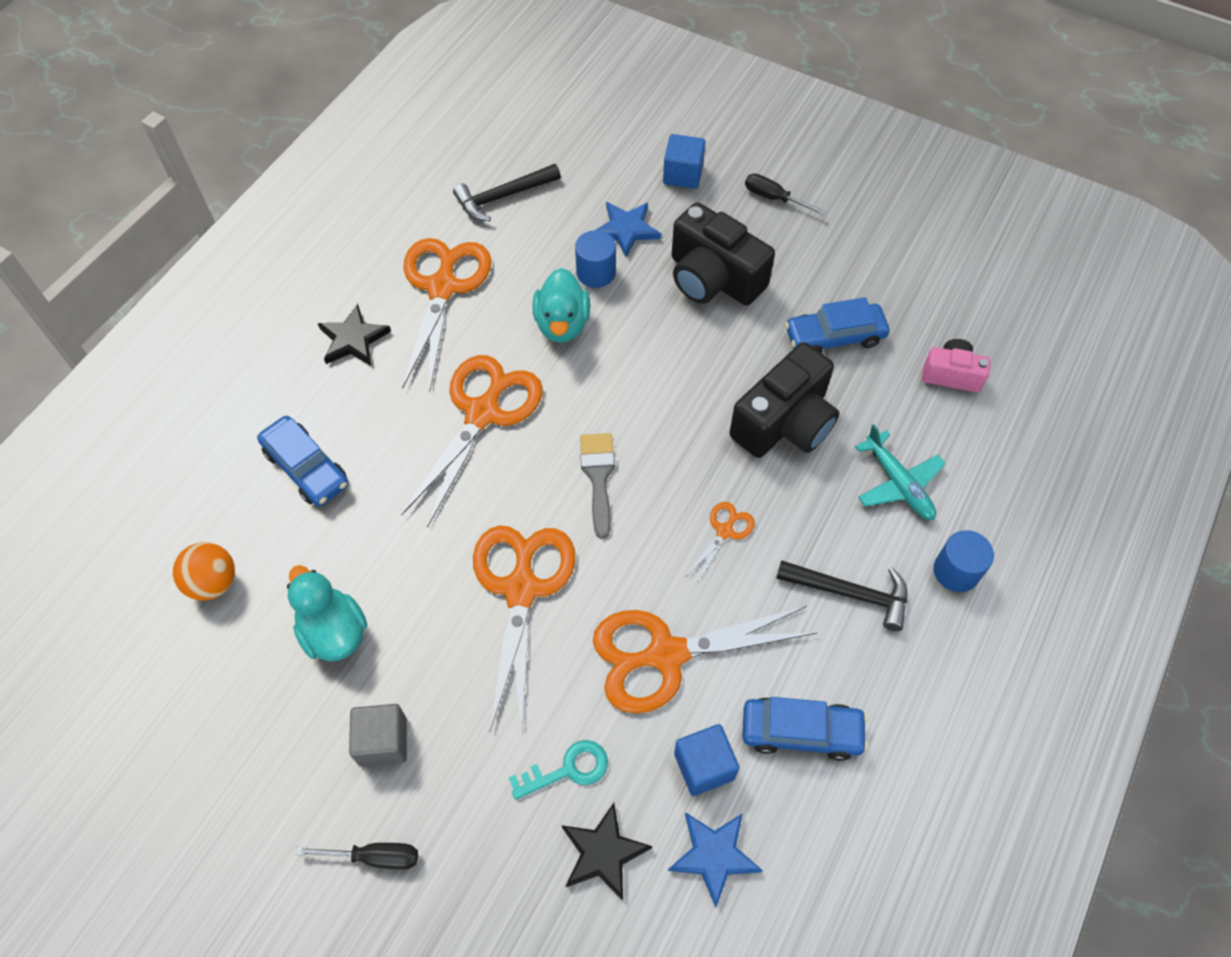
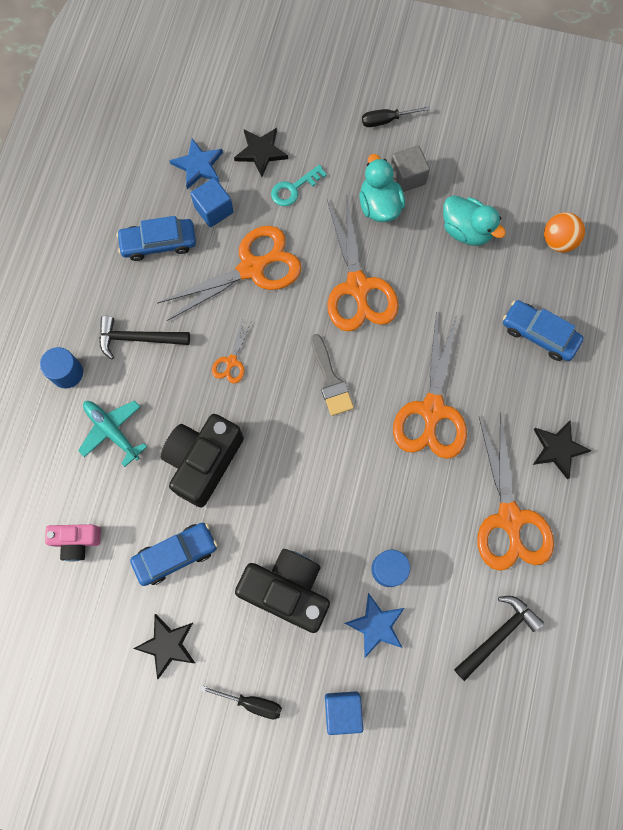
camera: 165 degrees right, 15 degrees up
(562, 324) = (399, 508): turquoise duck -> turquoise duck (379, 205)
(855, 260) = (167, 645): none -> black star

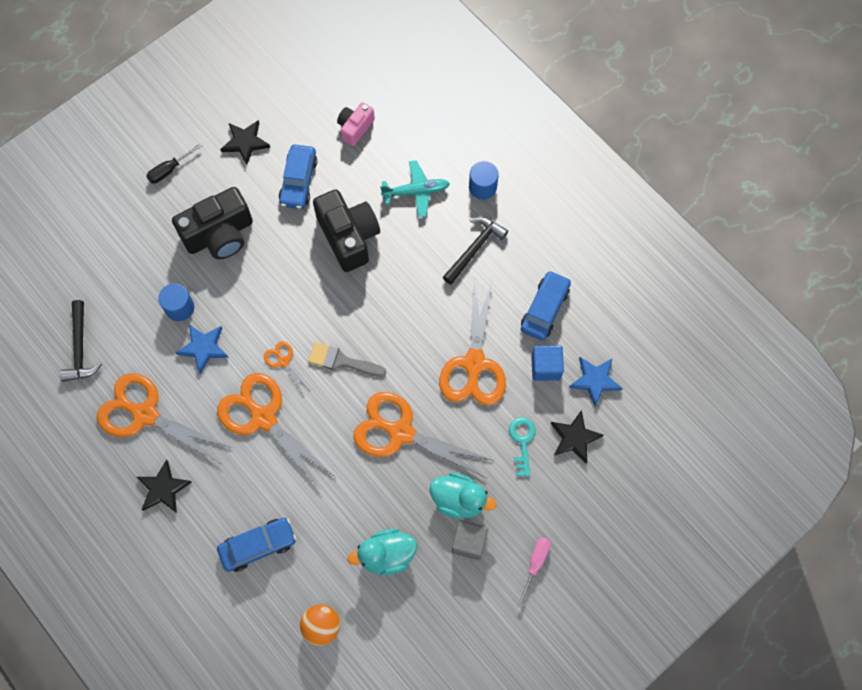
camera: 125 degrees right, 5 degrees down
(231, 361) = (409, 301): orange scissors -> orange scissors (283, 361)
(342, 710) = (119, 219): blue cube -> none
(376, 625) = (151, 274): blue star -> blue star (203, 348)
(386, 120) = (535, 564): black screwdriver -> pink screwdriver

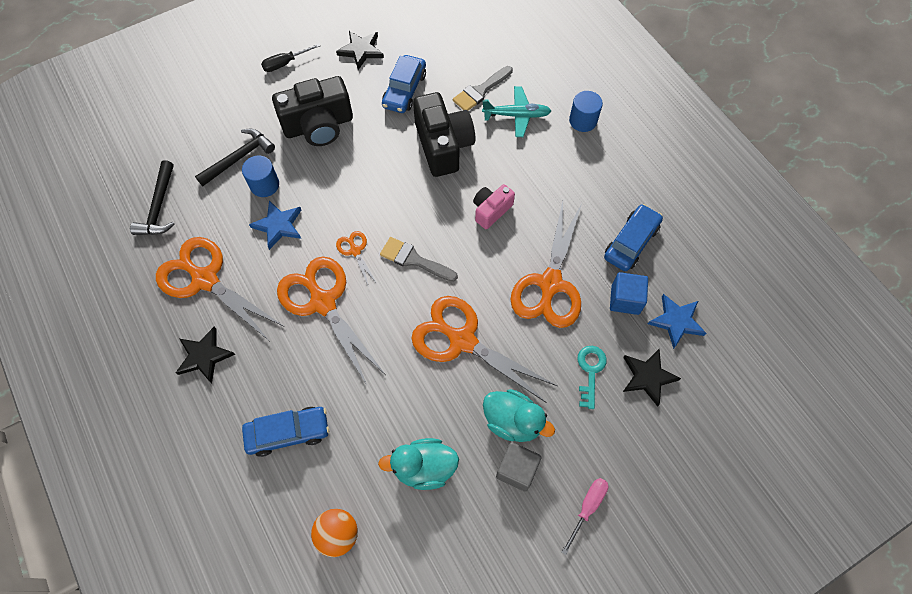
camera: 10 degrees right, 5 degrees down
(355, 128) = (467, 53): pink camera -> pink camera (491, 210)
(375, 170) = (480, 91): none -> grey brush
(474, 248) = (567, 175): black hammer -> black hammer (239, 158)

